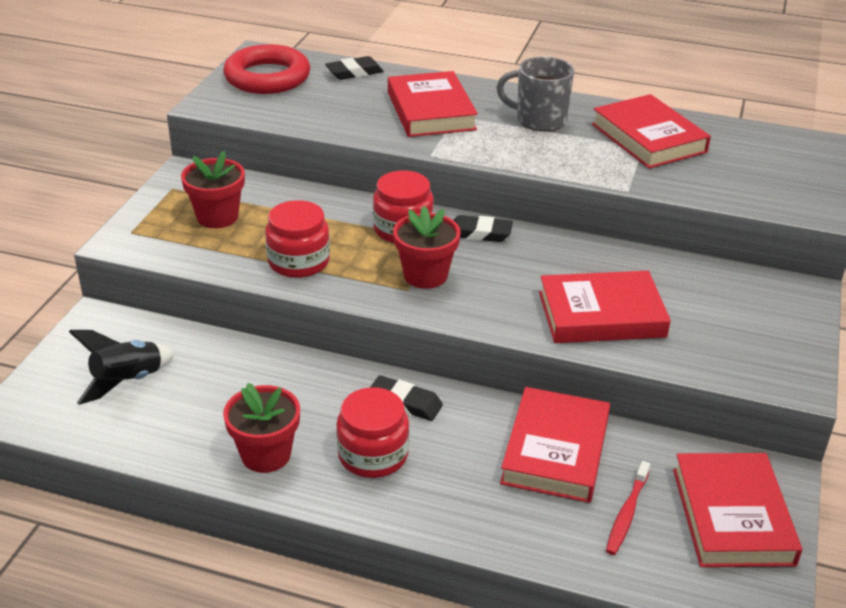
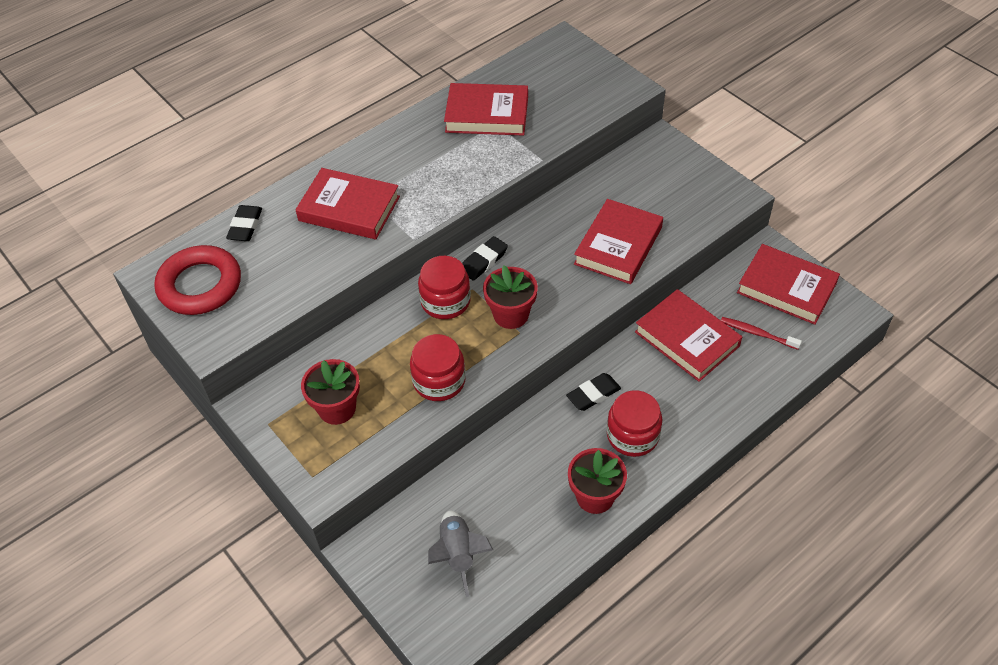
camera: 55 degrees left, 15 degrees up
(127, 382) = (458, 555): black rocket -> grey rocket
(539, 120) = (415, 156): grey mug -> none
(627, 513) = (757, 333): red toothbrush -> red toothbrush turned 150 degrees clockwise

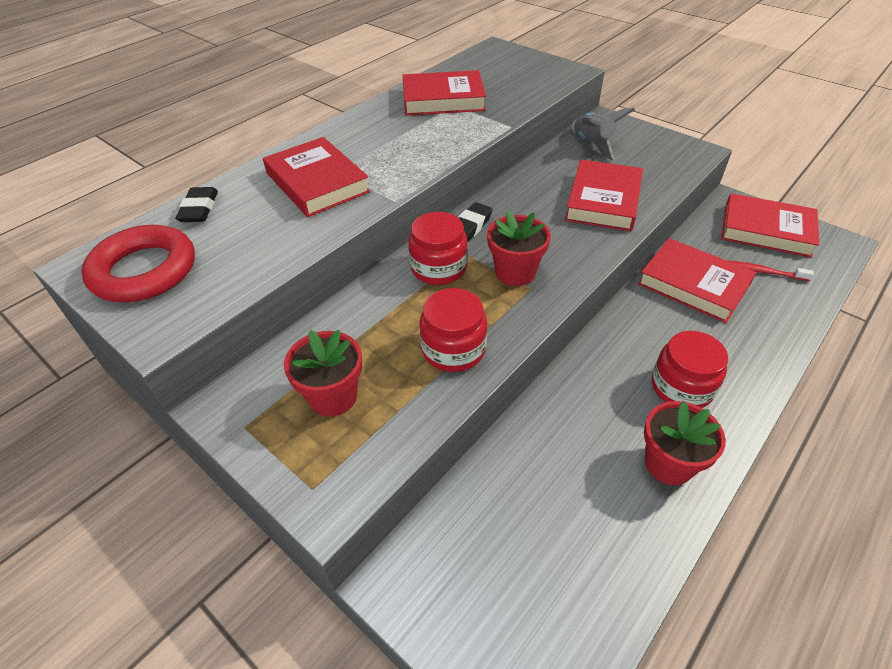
camera: 10 degrees left, 5 degrees down
(349, 208) = (317, 182): red book -> red book turned 45 degrees clockwise
(458, 555) = (524, 568): grey rocket -> grey rocket (592, 145)
(593, 394) = (620, 349): black eraser -> none

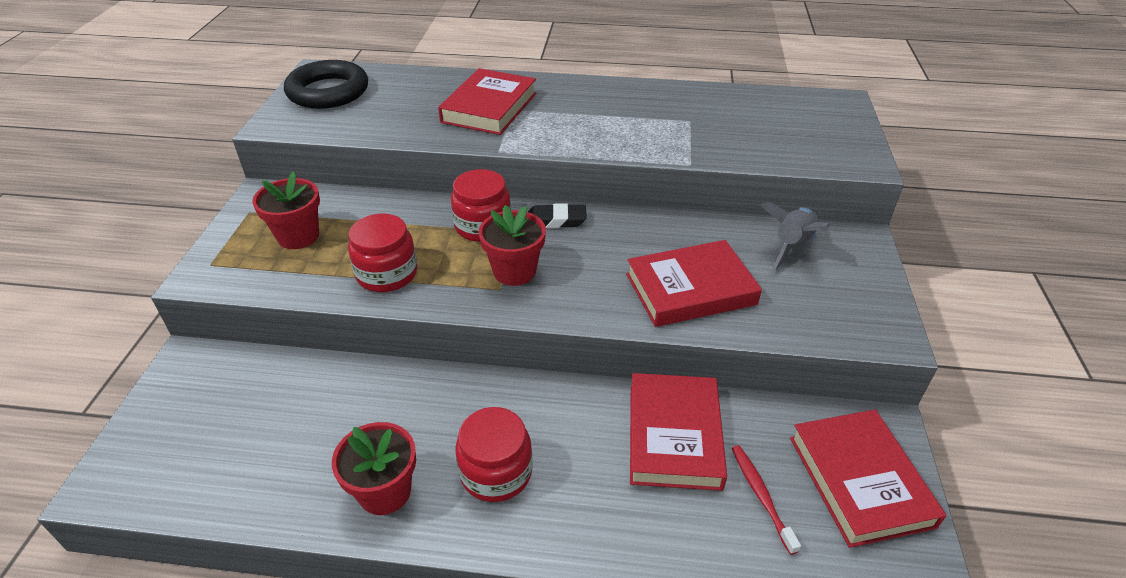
camera: 55 degrees right, 5 degrees down
(144, 270) = (328, 92): red ring -> black ring
(199, 209) = (410, 79): black eraser -> none
(443, 99) = (692, 111): red book -> none

